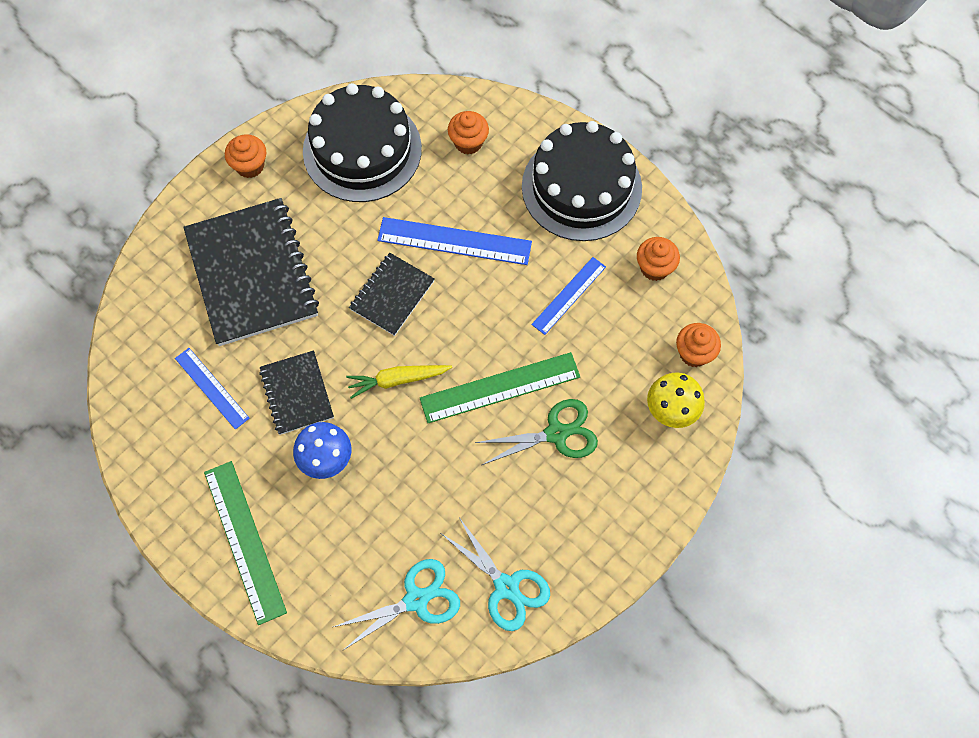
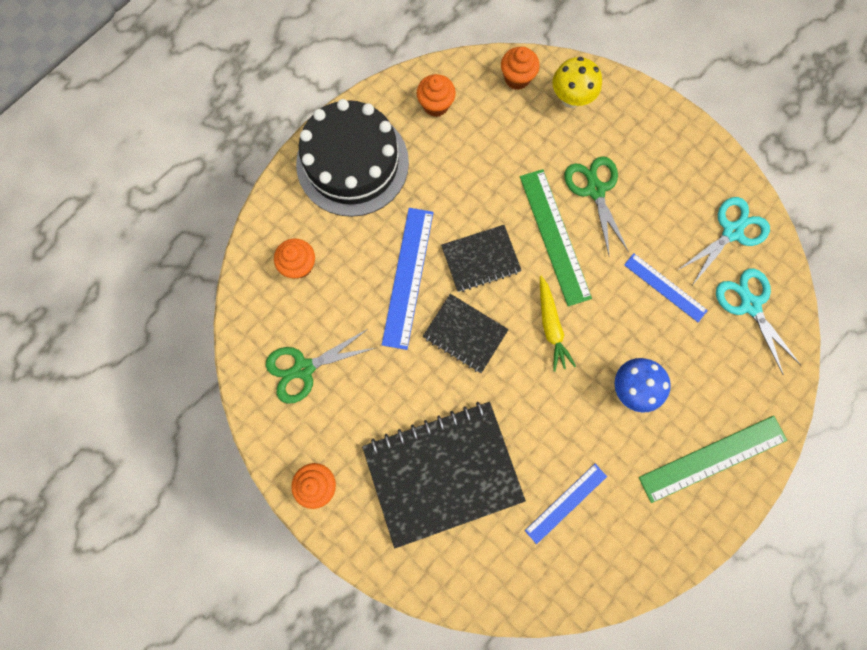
camera: 90 degrees left, 10 degrees up
(297, 393) = (568, 419): black notebook -> black notebook (480, 259)
(362, 150) = (303, 368): black cake -> green scissors
(569, 295) = (463, 177): blue ruler -> blue ruler (665, 287)

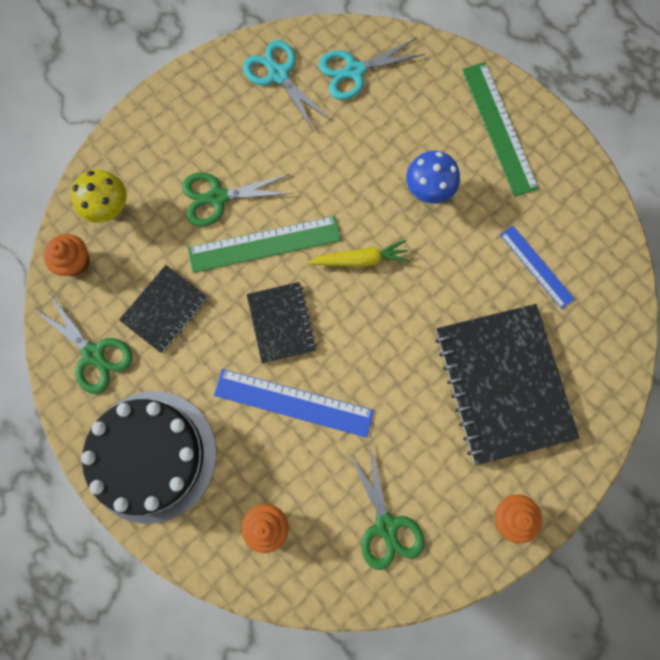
camera: 85 degrees left, 0 degrees up
(436, 105) = (93, 355): orange cupcake -> green scissors
(465, 334) = (361, 347): black notebook -> black notebook (164, 309)
(665, 287) = (329, 145): blue ruler -> none

